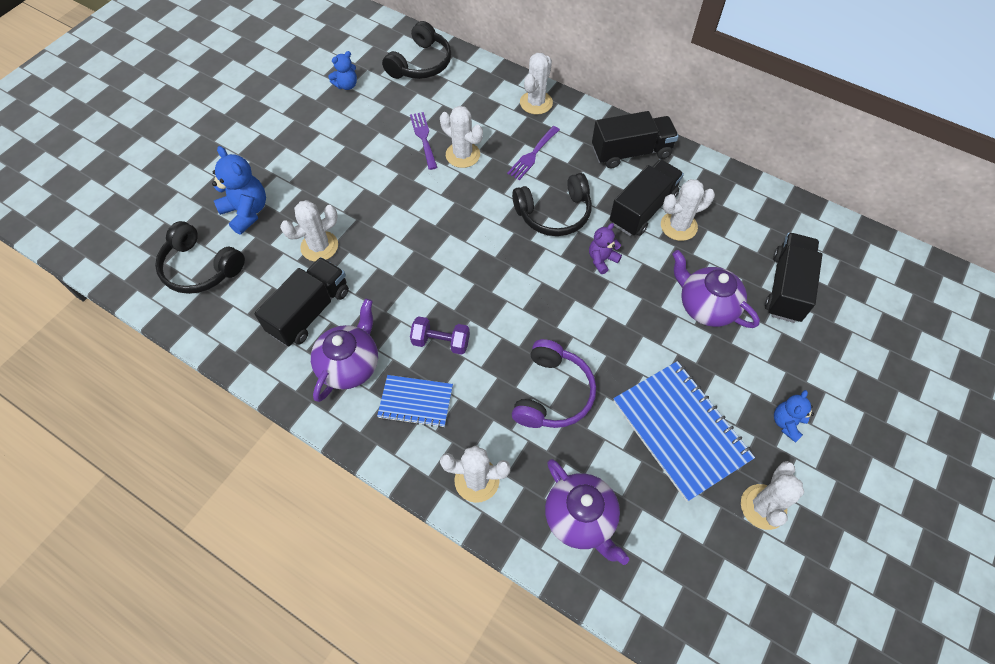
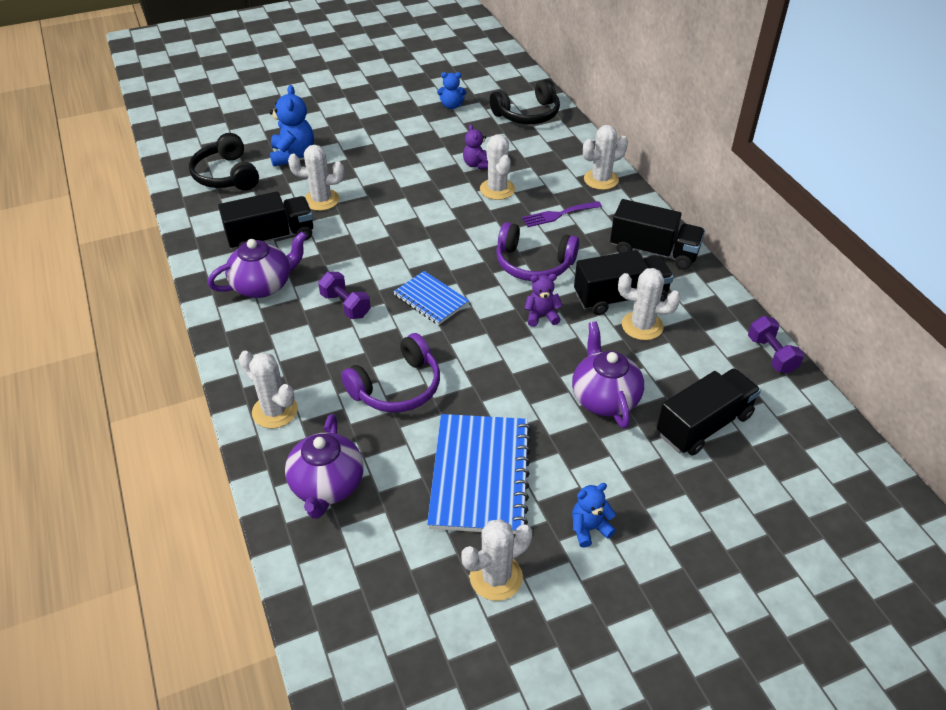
camera: 35 degrees right, 15 degrees down
(416, 402) = (285, 334): blue notebook -> blue notebook (431, 299)
(423, 138) = (476, 164): purple fork -> purple teddy bear
(554, 214) = (533, 264): black headphones -> purple headphones
(780, 201) = (771, 355): none -> purple dumbbell

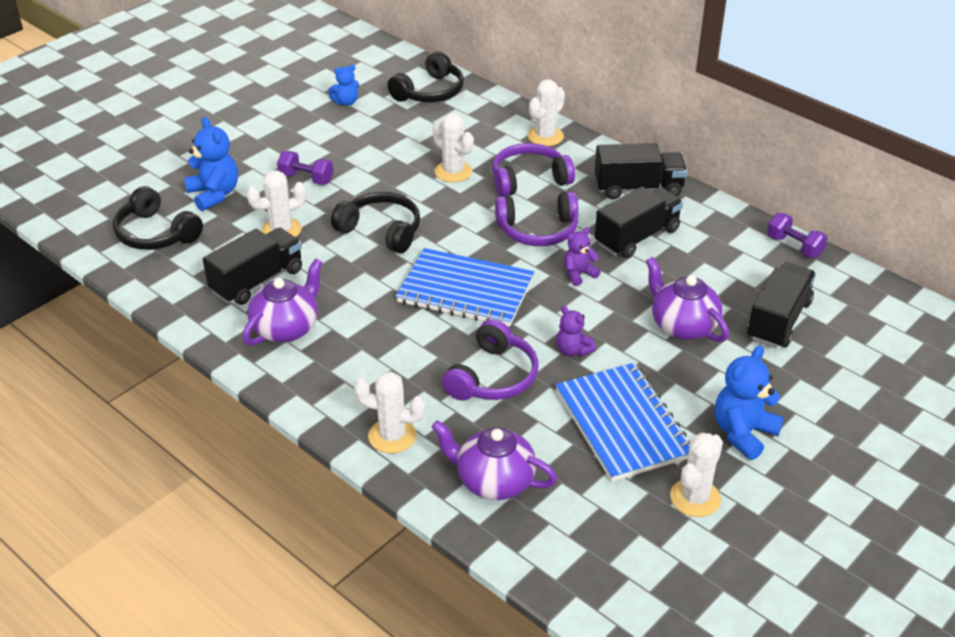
camera: 25 degrees left, 5 degrees down
(327, 486) = (493, 481): purple teapot -> purple teapot turned 135 degrees clockwise
(345, 305) = (386, 321): purple dumbbell -> purple dumbbell (306, 179)
(400, 224) = (381, 230): none -> black headphones
(431, 299) = (465, 290): blue notebook -> blue notebook, size x1.76
(476, 164) = (415, 153): purple teddy bear -> purple teddy bear (573, 350)
(558, 215) = (529, 179): purple fork -> purple headphones
(589, 528) = (743, 433): blue teddy bear -> blue teddy bear, size x1.67
(642, 326) = (672, 255): white cactus -> none

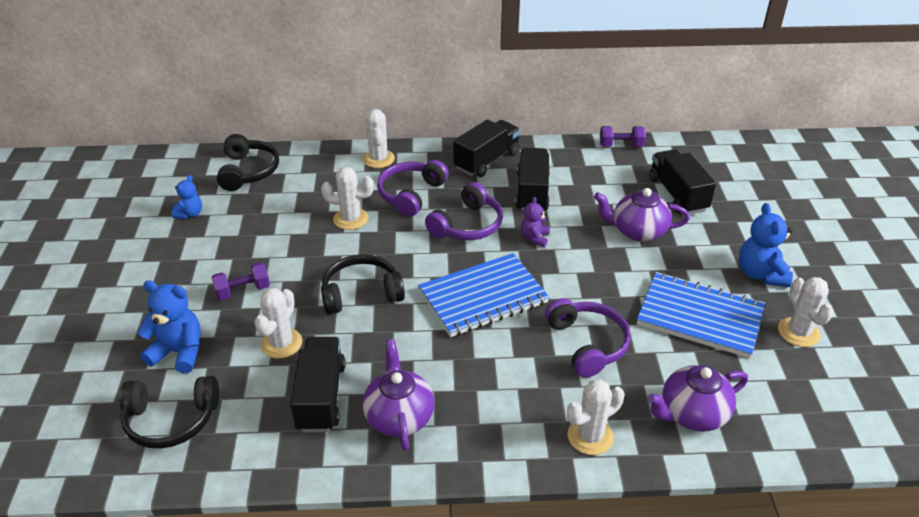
camera: 45 degrees left, 0 degrees up
(573, 350) = (605, 290): purple teddy bear -> none

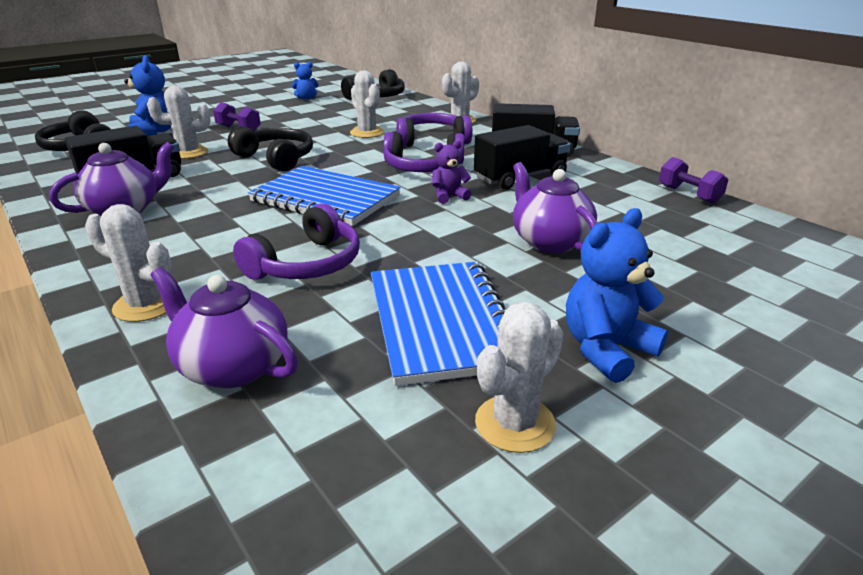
camera: 55 degrees right, 10 degrees down
(677, 194) = (667, 246): black truck -> none

